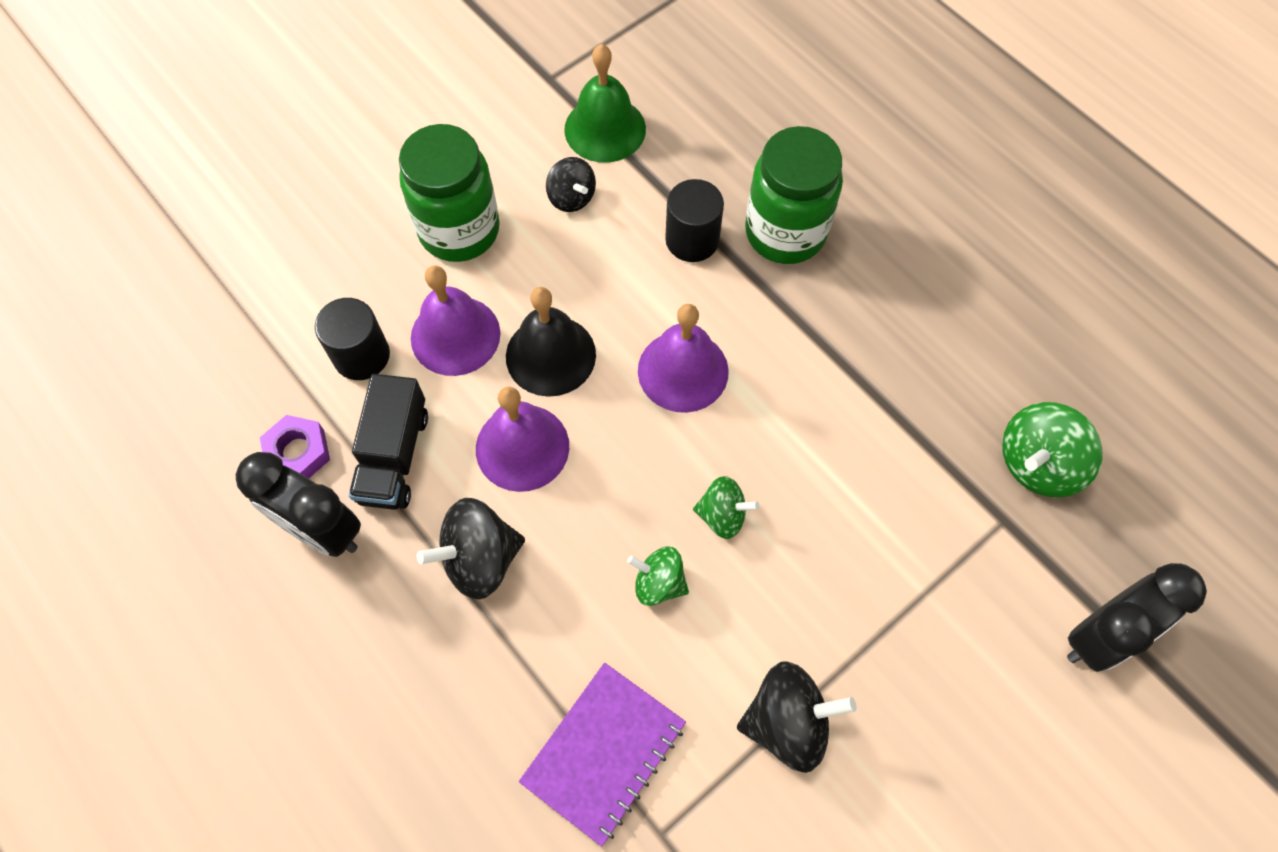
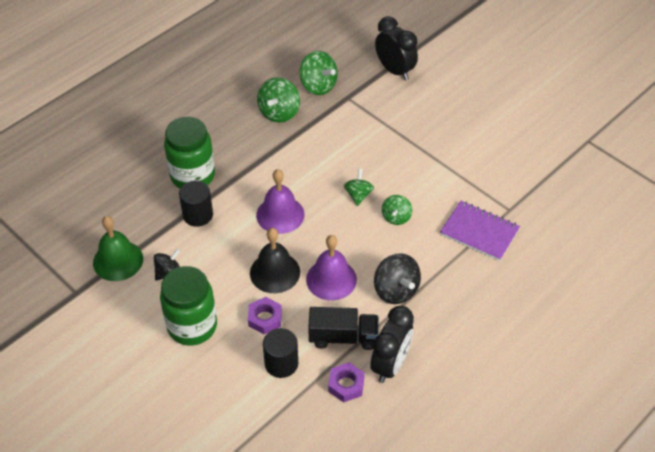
camera: 95 degrees left, 15 degrees down
(455, 335) = (265, 318): purple bell -> purple nut
(787, 722) = (452, 169): black spinning top -> none
(952, 383) = (279, 112): none -> green spinning top

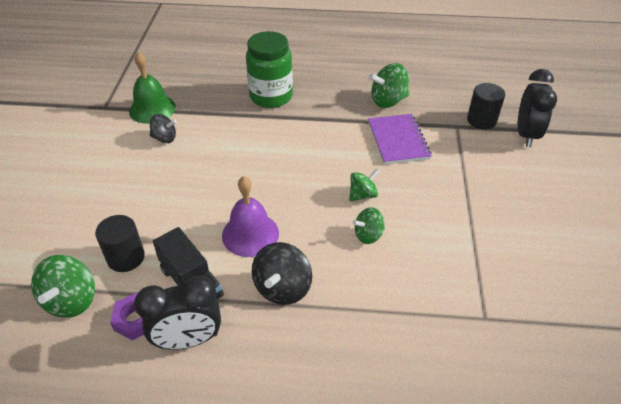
camera: 50 degrees right, 5 degrees down
(192, 326) = (122, 181): green jar -> none
(198, 215) = (236, 120): black cylinder -> black cylinder (481, 120)
(265, 318) = (167, 218): purple nut -> none
(275, 272) = (222, 194): black bell -> none
(280, 214) = (286, 162): purple bell -> none
(318, 86) = (444, 104): green spinning top -> green spinning top (71, 301)
(479, 232) = (425, 311): purple notebook -> purple notebook (398, 140)

